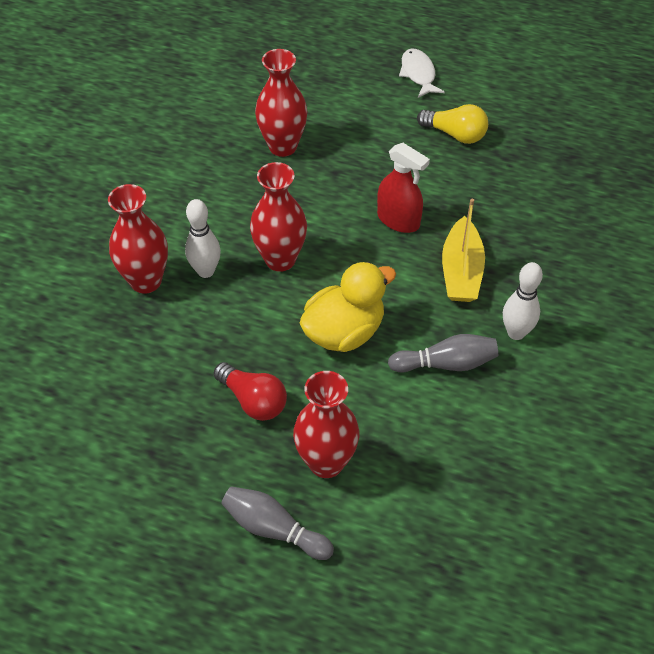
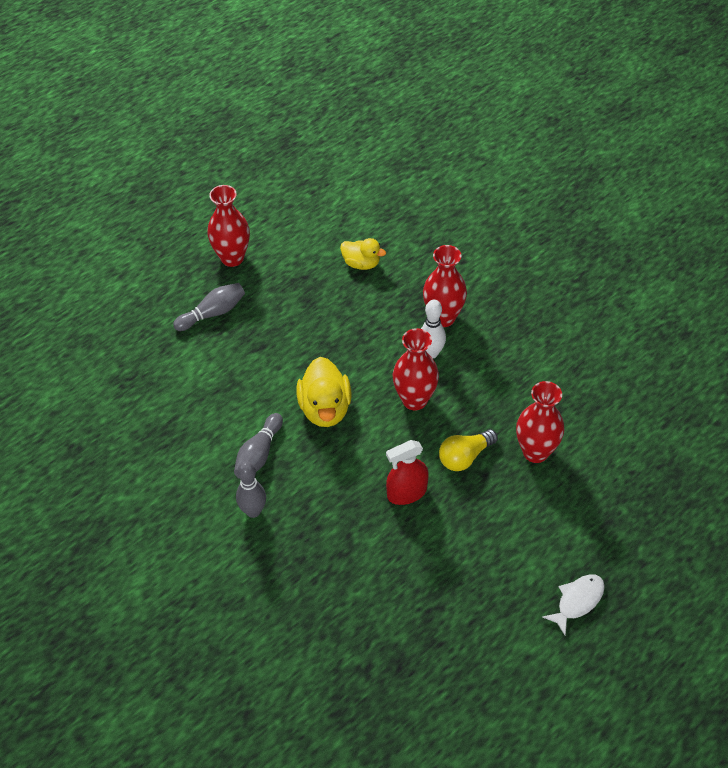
camera: 120 degrees right, 0 degrees up
(96, 399) = (361, 263): none -> yellow duck
(253, 400) = (306, 338): red light bulb -> none
(326, 462) = (235, 355): red vase -> red vase (232, 258)
(418, 74) = (577, 601): white fish -> white fish turned 60 degrees counterclockwise
(455, 134) = (480, 587): yellow light bulb -> yellow light bulb (465, 457)
(461, 271) = (330, 507): yellow boat -> none
(516, 333) = (253, 511): white bowling pin -> grey bowling pin

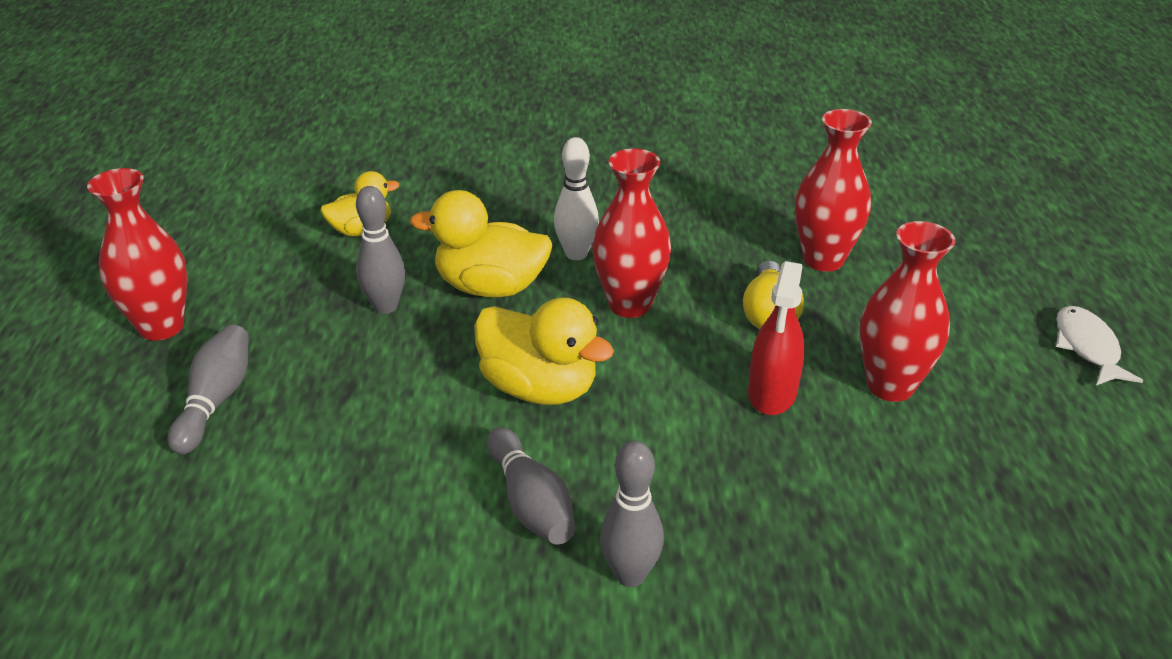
camera: 50 degrees left, 15 degrees down
(320, 317) = (385, 306): none -> grey bowling pin
(372, 341) = (491, 287): none -> yellow duck
(443, 318) = (537, 218): red vase -> red vase (890, 386)

